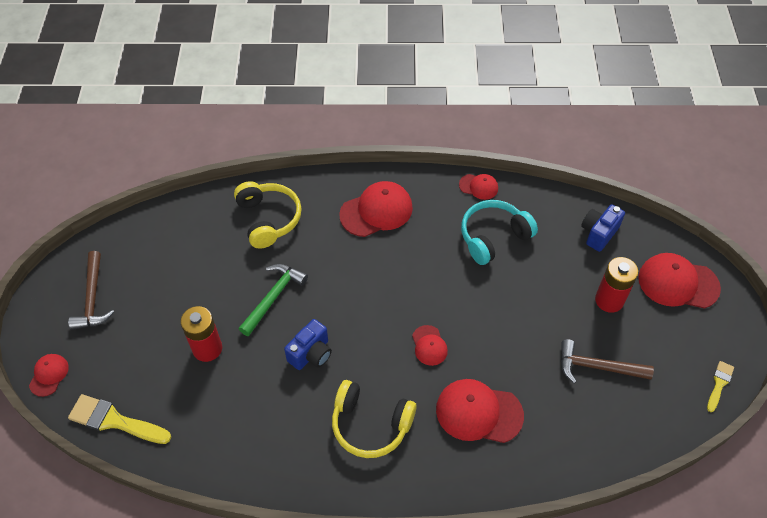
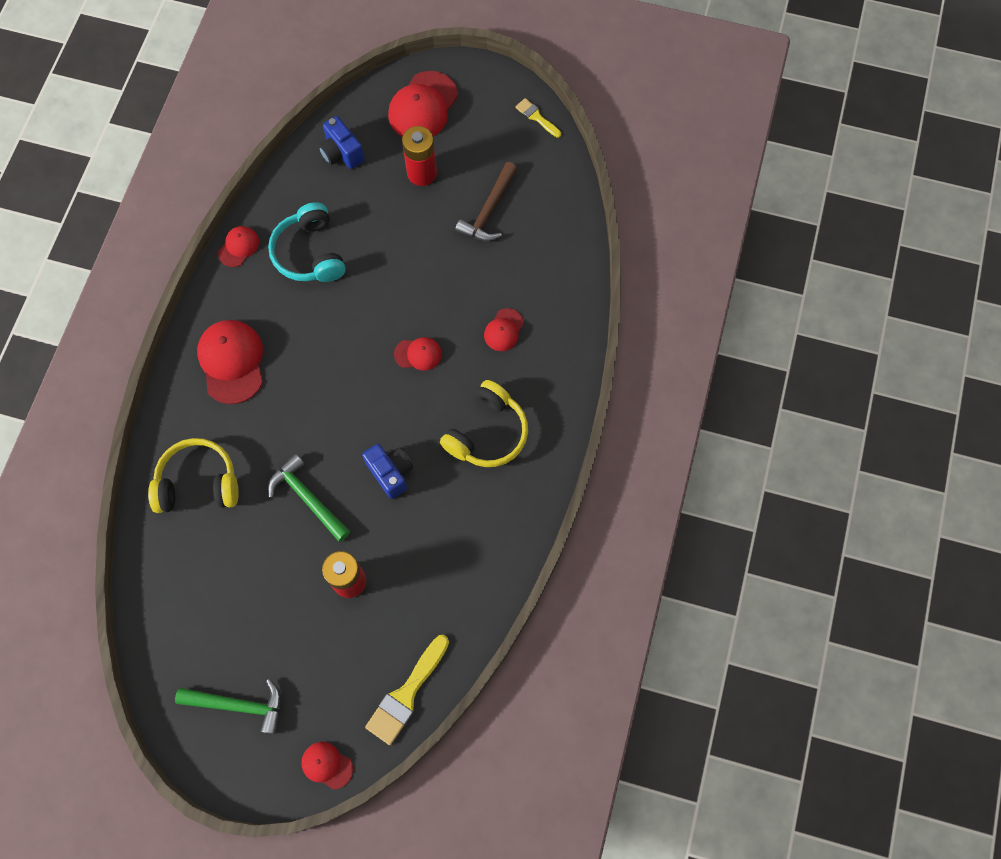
camera: 75 degrees left, 15 degrees up
(93, 298) = (238, 705): brown hammer -> green hammer
(478, 412) = (503, 330): red cap -> red cap, size x0.54

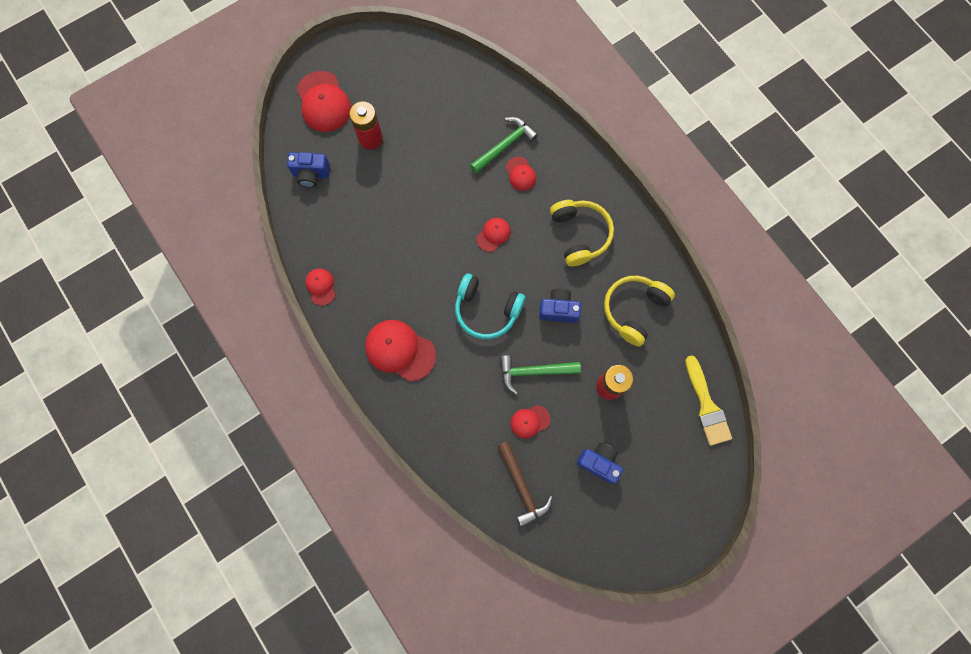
camera: 50 degrees left, 5 degrees up
(198, 483) = (467, 432): yellow headphones -> yellow headphones (634, 310)
(238, 705) = (636, 512): green hammer -> green hammer (504, 145)
(262, 630) = (599, 462): none -> blue camera
(310, 253) = (365, 246): turquoise headphones -> turquoise headphones (486, 310)
(327, 765) = (714, 486): red cap -> red cap (529, 421)
(489, 210) = (432, 120): brown hammer -> brown hammer (522, 486)
(536, 117) = (393, 44): yellow brush -> none

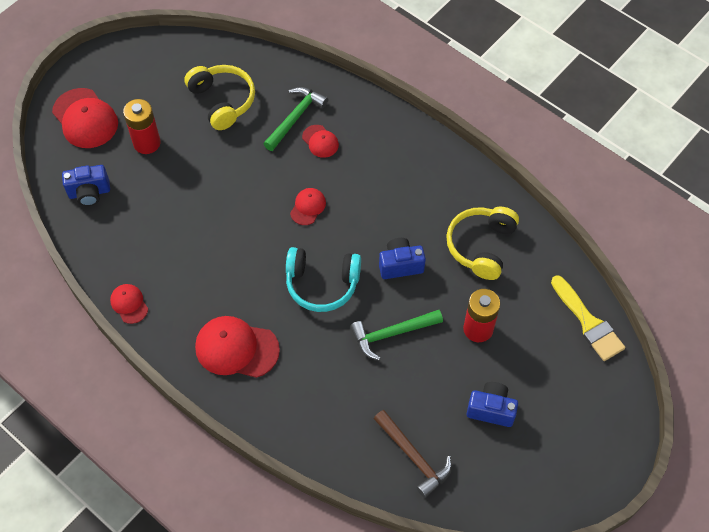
camera: 15 degrees left, 15 degrees down
(529, 421) = (402, 386): red cap -> none
(579, 234) = (401, 186): yellow headphones -> yellow headphones (222, 101)

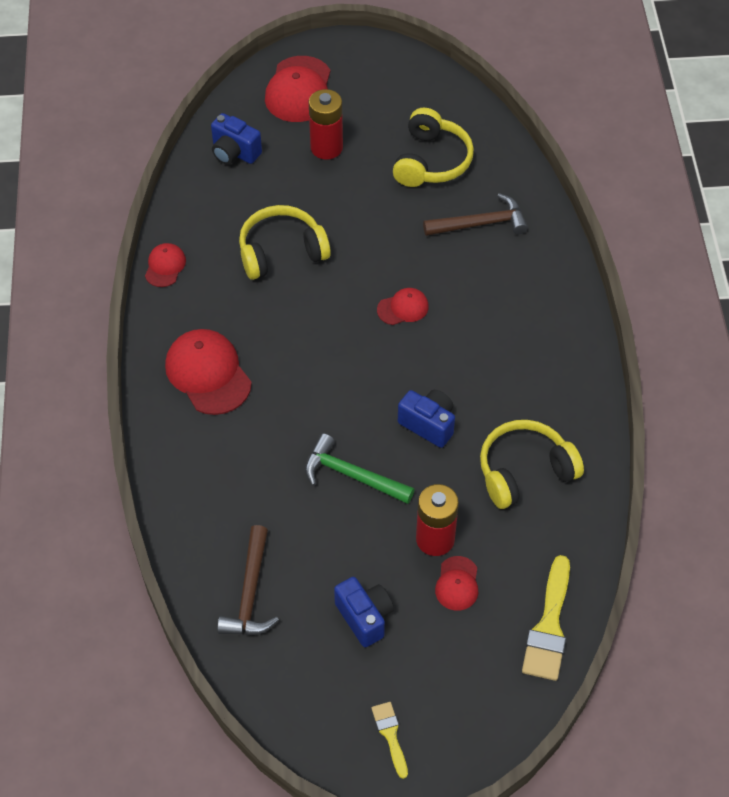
camera: 45 degrees right, 5 degrees down
(194, 233) = (281, 252): none -> yellow headphones
(295, 118) = (480, 224): green hammer -> brown hammer
(320, 141) = (480, 261): red cap -> red cap (457, 583)
(322, 284) = (340, 382): turquoise headphones -> none
(577, 462) = (390, 735): none -> yellow brush

